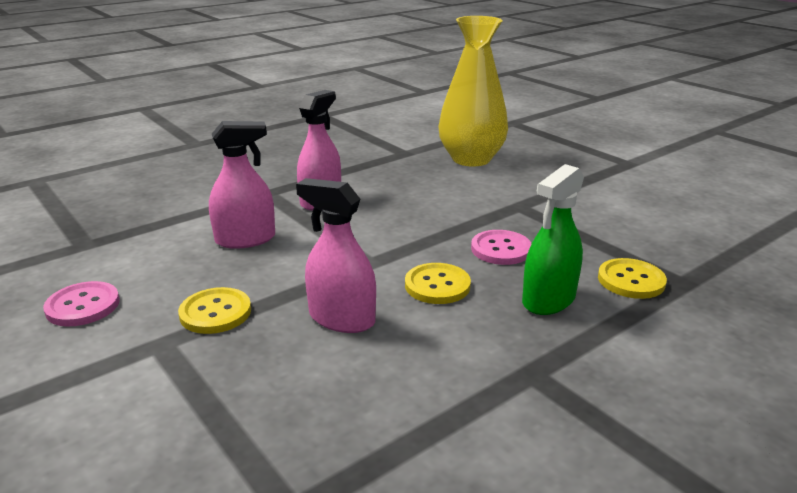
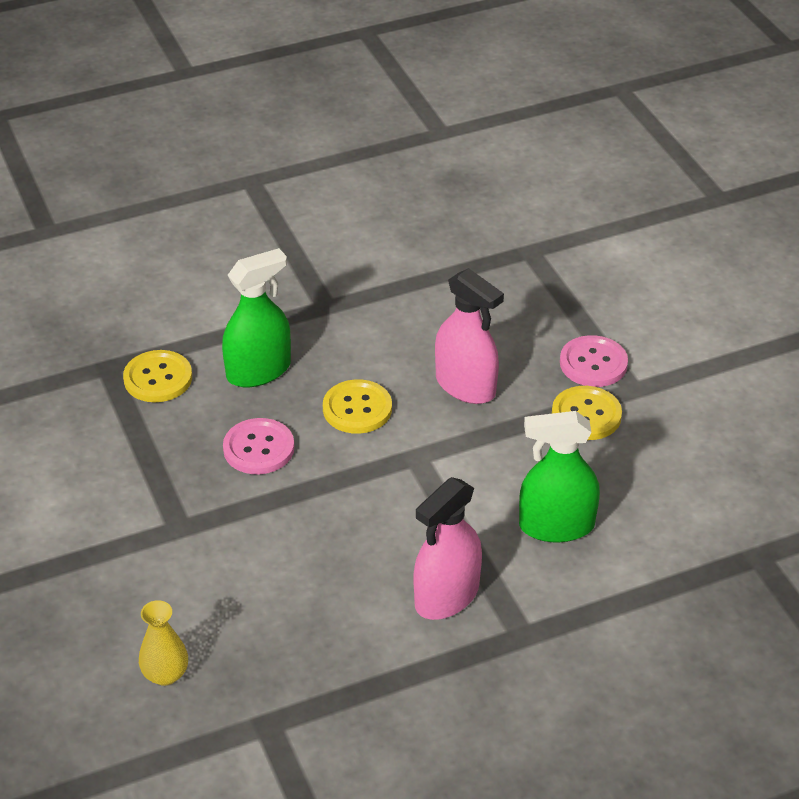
camera: 165 degrees left, 15 degrees up
(83, 306) = (722, 449): pink button -> pink button (593, 363)
(245, 239) = (556, 526): pink spray bottle -> green spray bottle
(471, 159) = (165, 674): yellow vase -> yellow vase, size x0.41

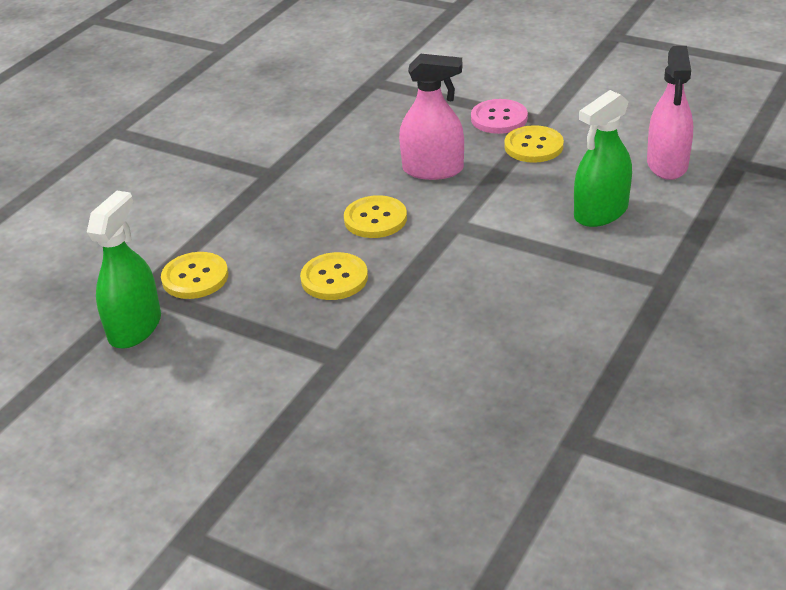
camera: 35 degrees left, 5 degrees down
(165, 674) = (457, 457): yellow vase -> none
(258, 371) = (270, 234): green spray bottle -> green spray bottle (135, 327)
(258, 448) = (334, 278): pink button -> yellow button
(447, 596) = (588, 289): pink spray bottle -> pink spray bottle (667, 164)

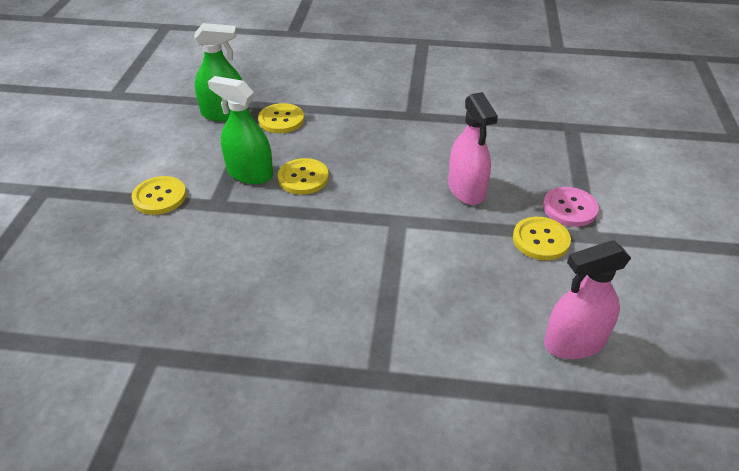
camera: 65 degrees right, 5 degrees up
(375, 219) = (383, 178): yellow button -> yellow button (159, 197)
(601, 212) = (463, 307): green spray bottle -> green spray bottle (250, 173)

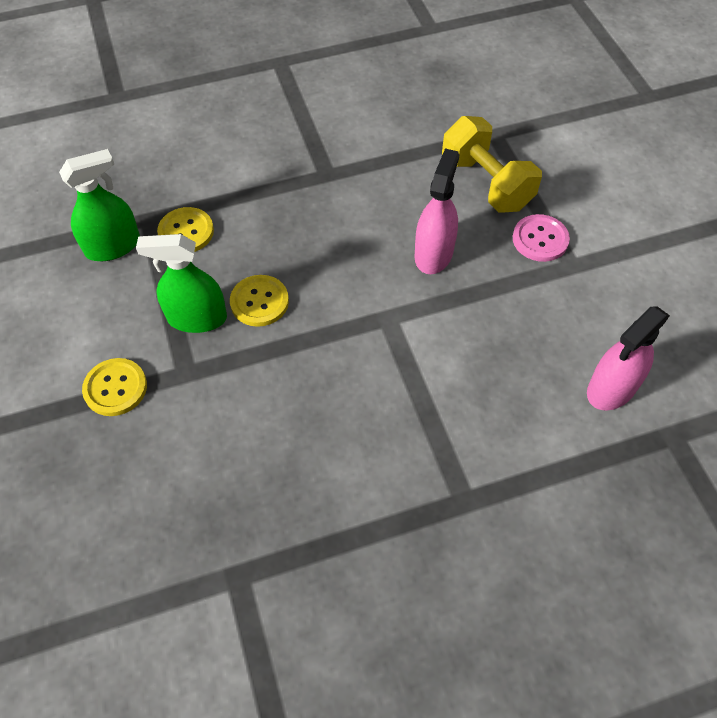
camera: 25 degrees left, 15 degrees up
(466, 190) = (433, 254): pink spray bottle -> pink spray bottle turned 120 degrees counterclockwise
(540, 240) = (531, 287): yellow button -> none
(543, 156) = (486, 183): none -> yellow dumbbell

